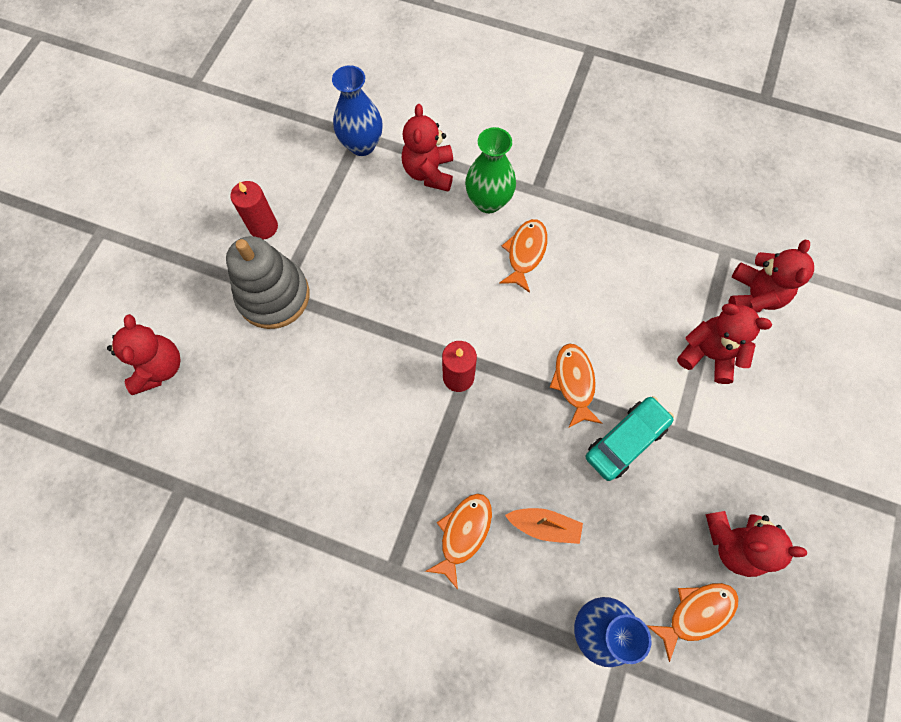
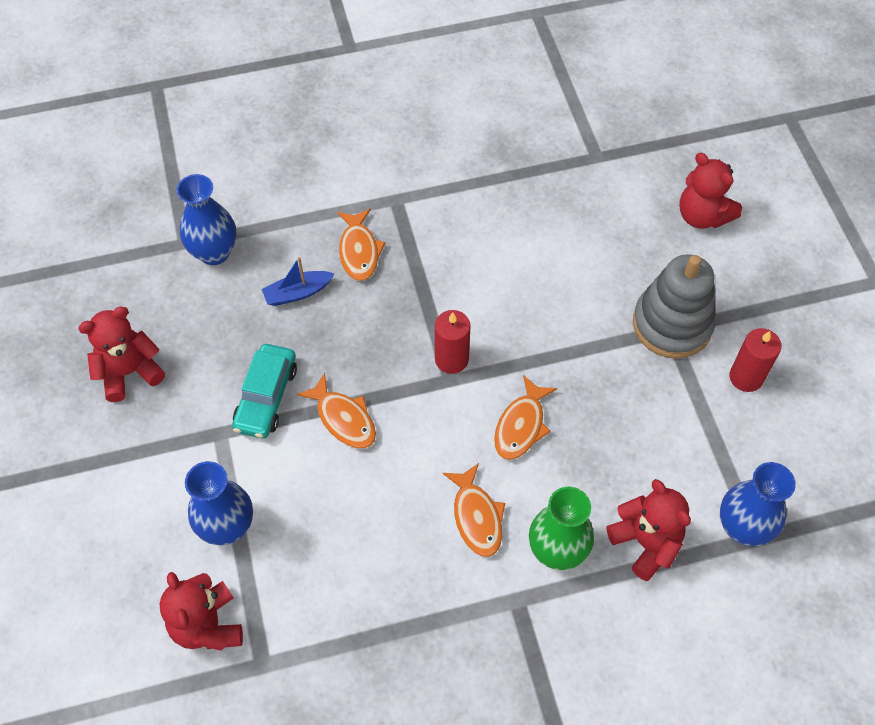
camera: 145 degrees right, 10 degrees down
(544, 526) = (297, 293): orange boat -> blue boat
(696, 613) = (139, 305): orange fish -> orange fish (521, 425)
(708, 354) = (227, 527): red teddy bear -> blue vase

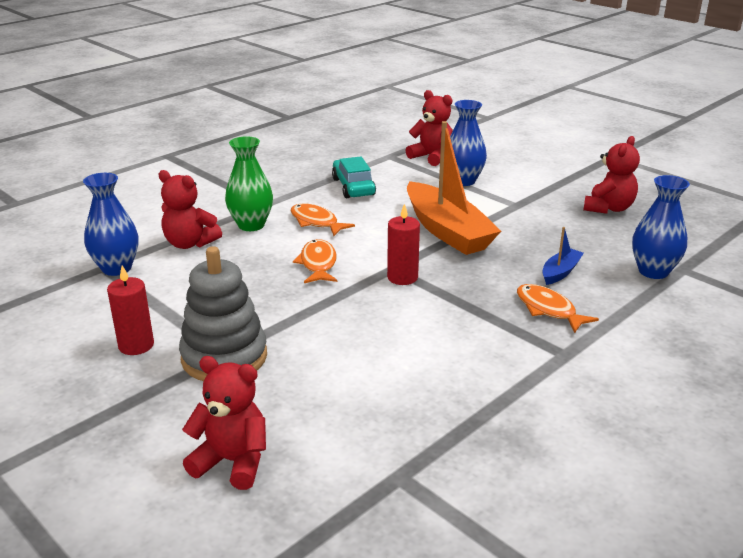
camera: 150 degrees right, 30 degrees down
(266, 397) = (509, 224): turquoise car -> turquoise car (353, 187)
(343, 419) = (447, 231): orange fish -> orange boat

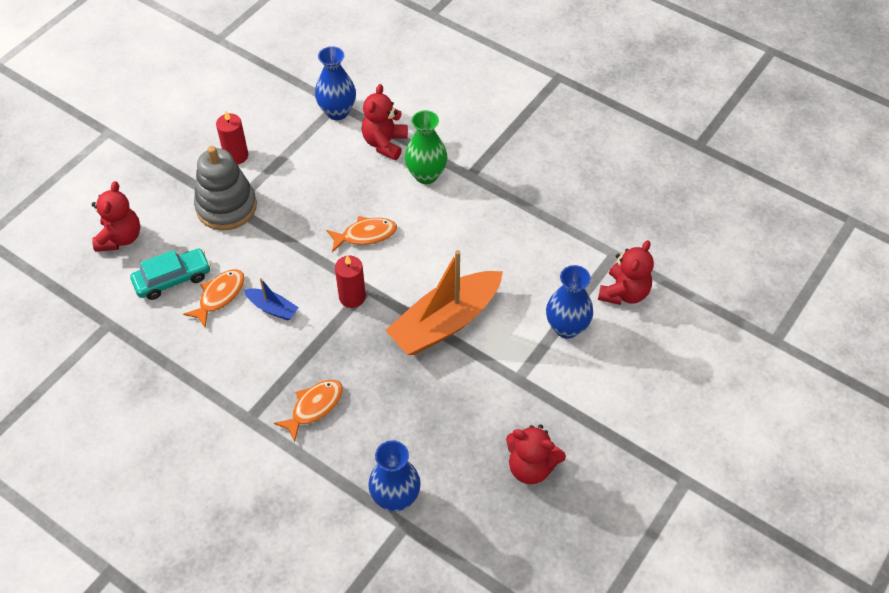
camera: 80 degrees right, 25 degrees up
(316, 222) = (442, 219): orange fish -> orange fish (219, 296)
(353, 187) = (525, 235): turquoise car -> turquoise car (173, 279)
(560, 272) = (381, 417): blue boat -> blue boat (272, 308)

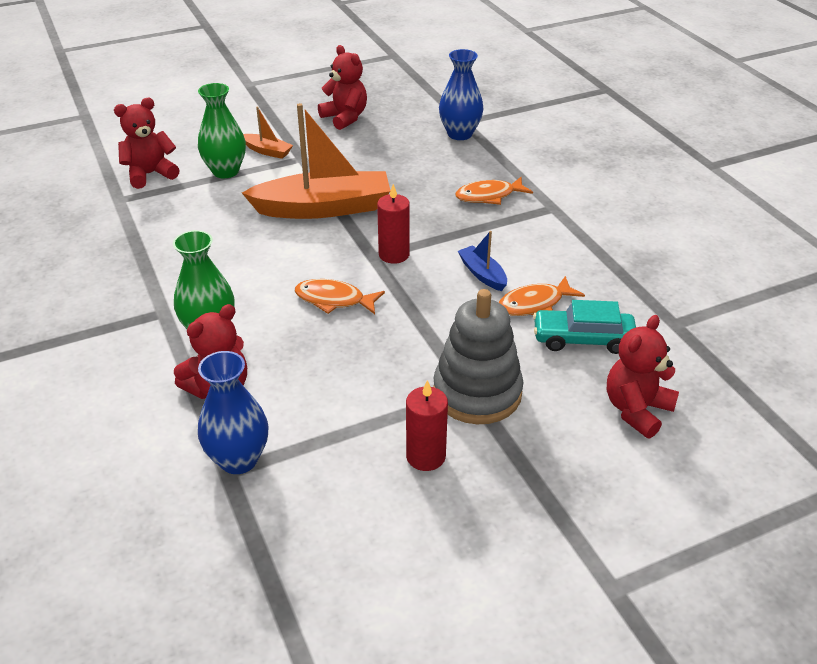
camera: 150 degrees left, 15 degrees down
(557, 373) = (267, 151): none -> orange boat
(566, 327) = (225, 171): blue vase -> green vase

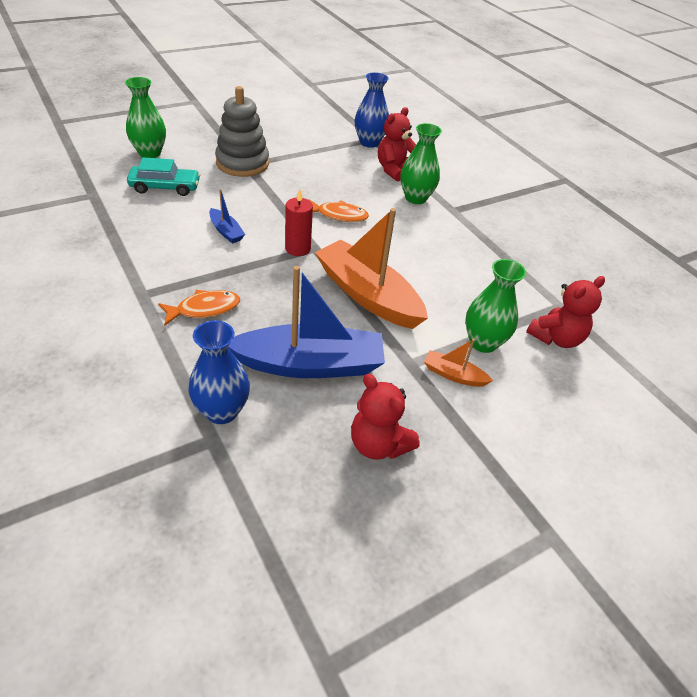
camera: 170 degrees right, 5 degrees up
(323, 208) = (367, 295): orange boat -> orange boat turned 60 degrees clockwise
(390, 158) = (310, 364): none -> blue boat
(425, 456) = (274, 140): red candle -> none
(534, 304) = (191, 209): orange fish -> none
(636, 410) = (150, 153): red teddy bear -> green vase

